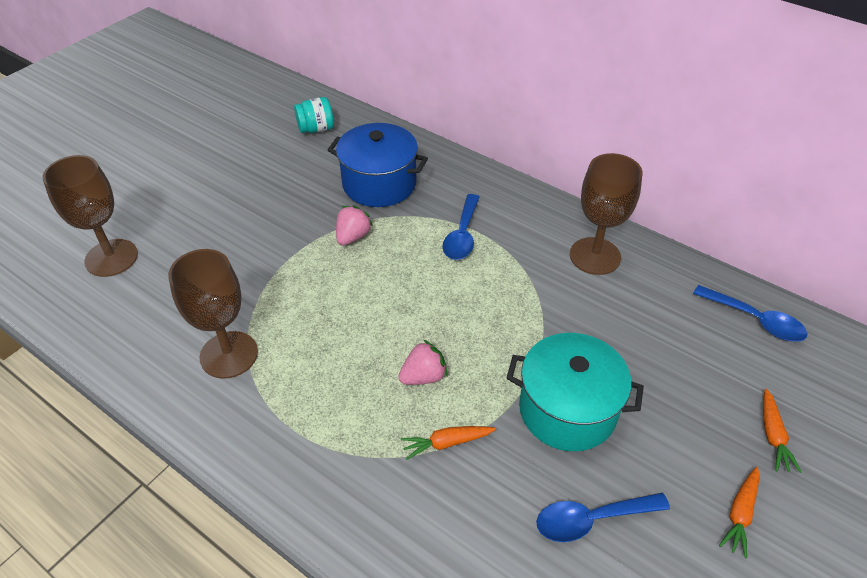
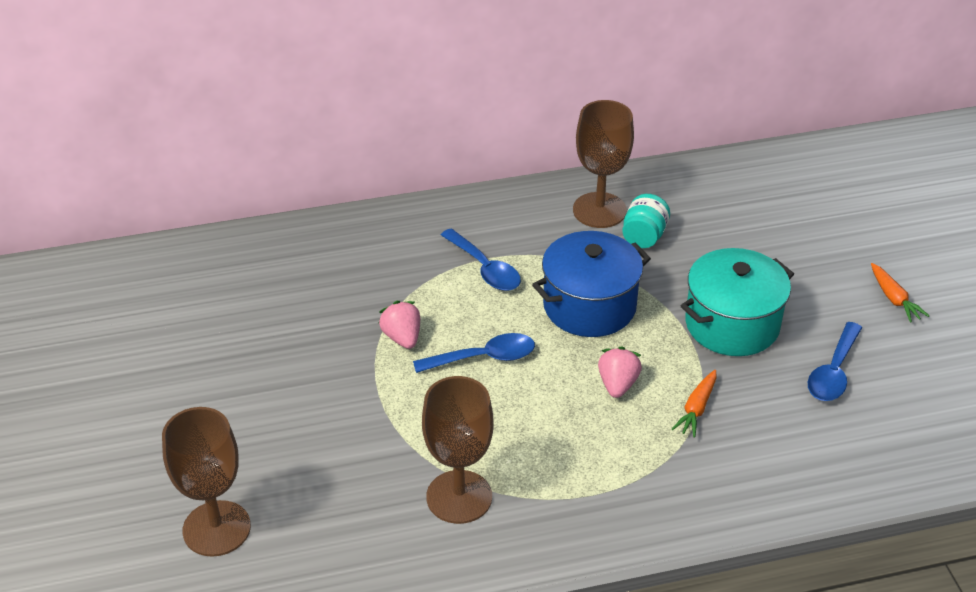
camera: 50 degrees left, 5 degrees down
(316, 129) = (206, 278): turquoise jar -> turquoise jar (644, 236)
(379, 184) = (350, 281): blue pot -> blue pot (589, 306)
(755, 320) = (752, 176): blue spoon -> blue spoon (483, 358)
(773, 435) = (852, 240): orange carrot -> none

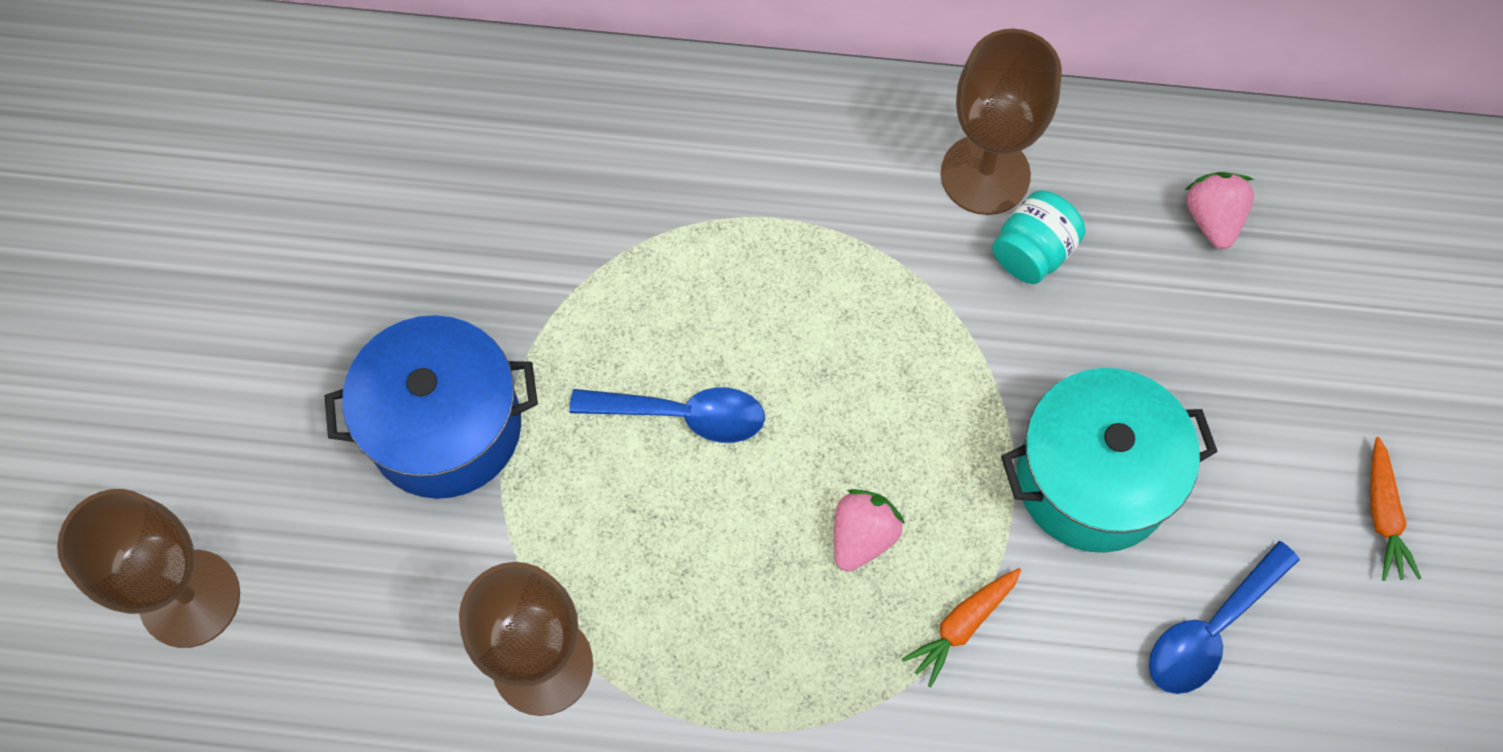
camera: 20 degrees right, 25 degrees up
(402, 337) = (578, 335): pink strawberry -> pink strawberry (1212, 219)
(485, 269) = (756, 239): blue spoon -> none
(589, 306) = (885, 367): blue pot -> blue pot (445, 427)

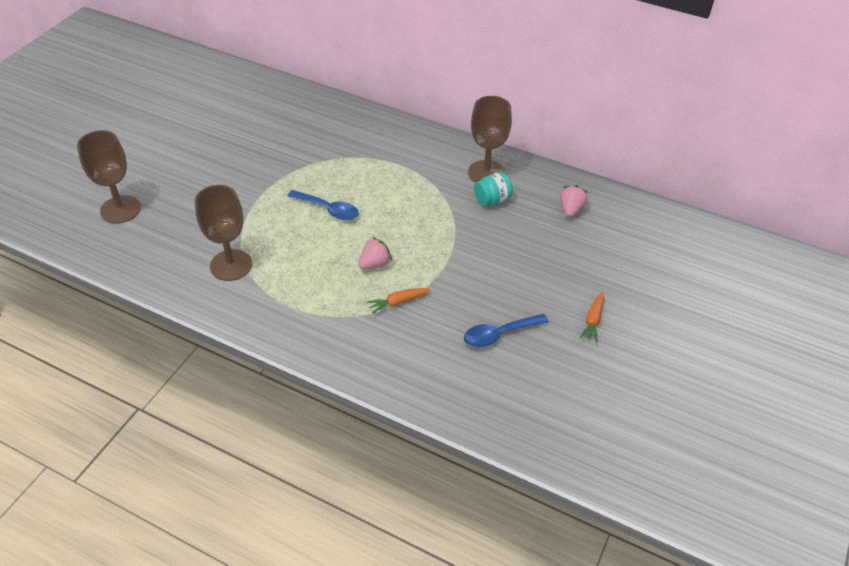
camera: 20 degrees right, 20 degrees down
(445, 427) = (240, 188): blue pot -> none
(1093, 479) = (477, 273): turquoise pot -> none

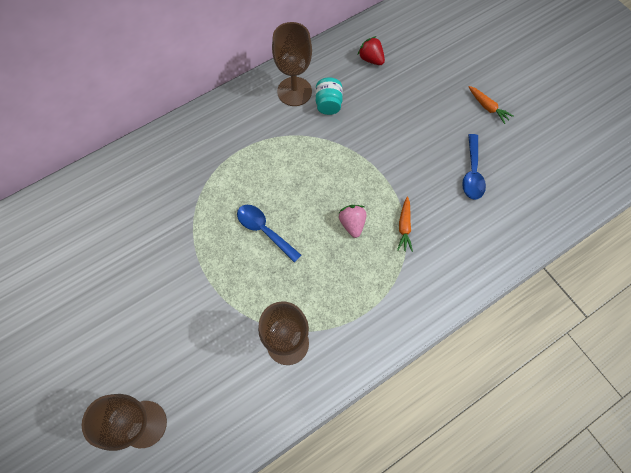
camera: 60 degrees left, 20 degrees up
(328, 209) = (264, 230): blue spoon -> blue spoon turned 105 degrees counterclockwise
(571, 210) = (371, 59): pink strawberry -> red strawberry

